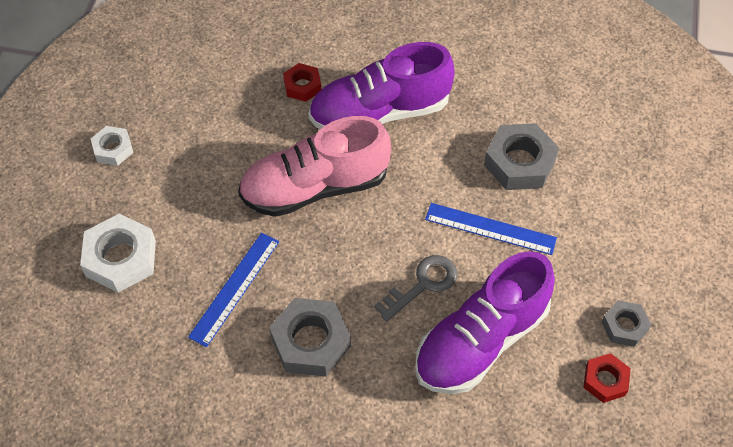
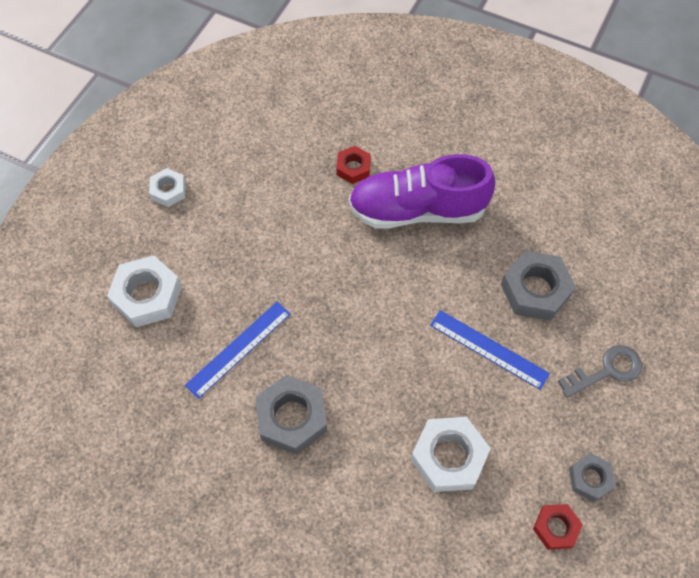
camera: 15 degrees right, 5 degrees up
(315, 187) = (337, 269): pink shoe -> none
(423, 284) = (410, 388): grey key -> grey key (607, 370)
(481, 340) = (448, 457): purple shoe -> white nut

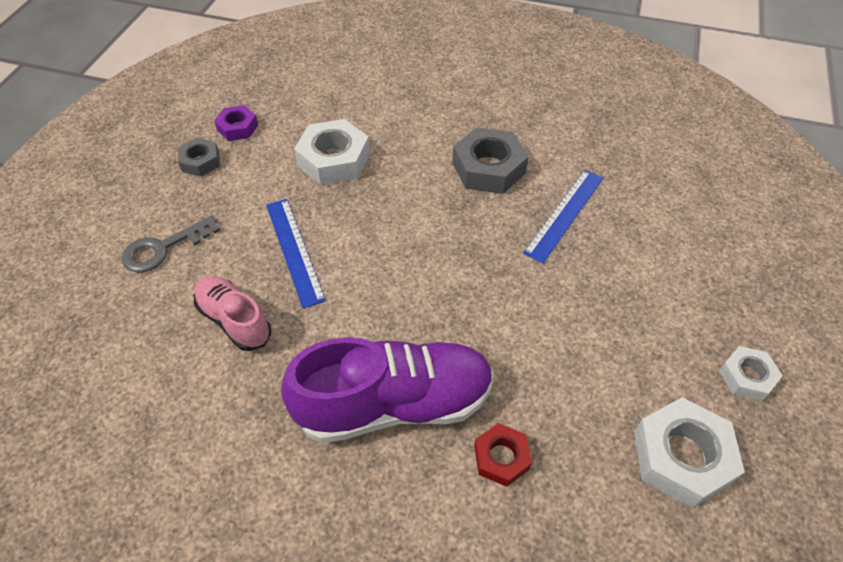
camera: 170 degrees right, 10 degrees down
(147, 295) = (690, 249): white nut -> white nut (681, 457)
(489, 349) = (294, 251): blue ruler -> blue ruler turned 45 degrees clockwise
(535, 290) = (234, 320): grey nut -> pink shoe
(555, 528) = (237, 127): red nut -> purple nut

